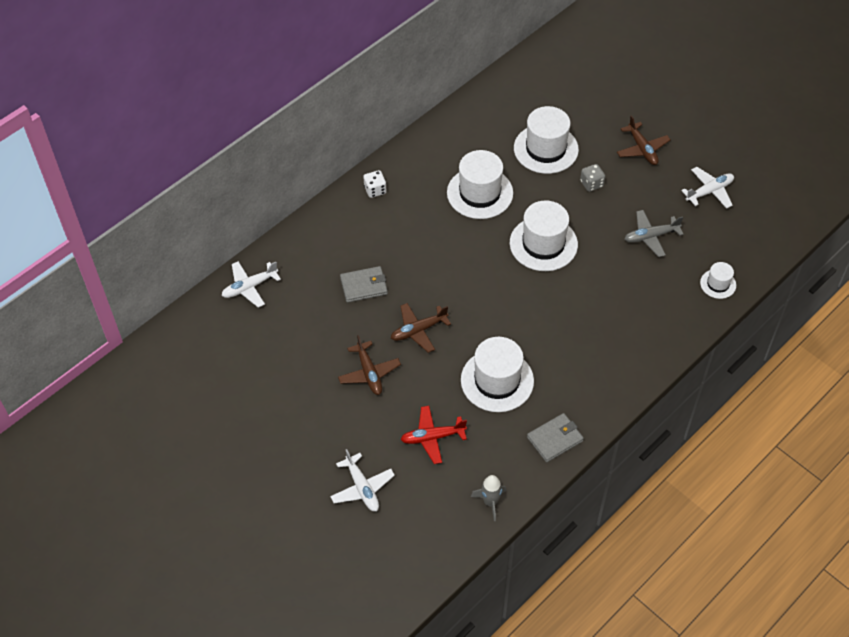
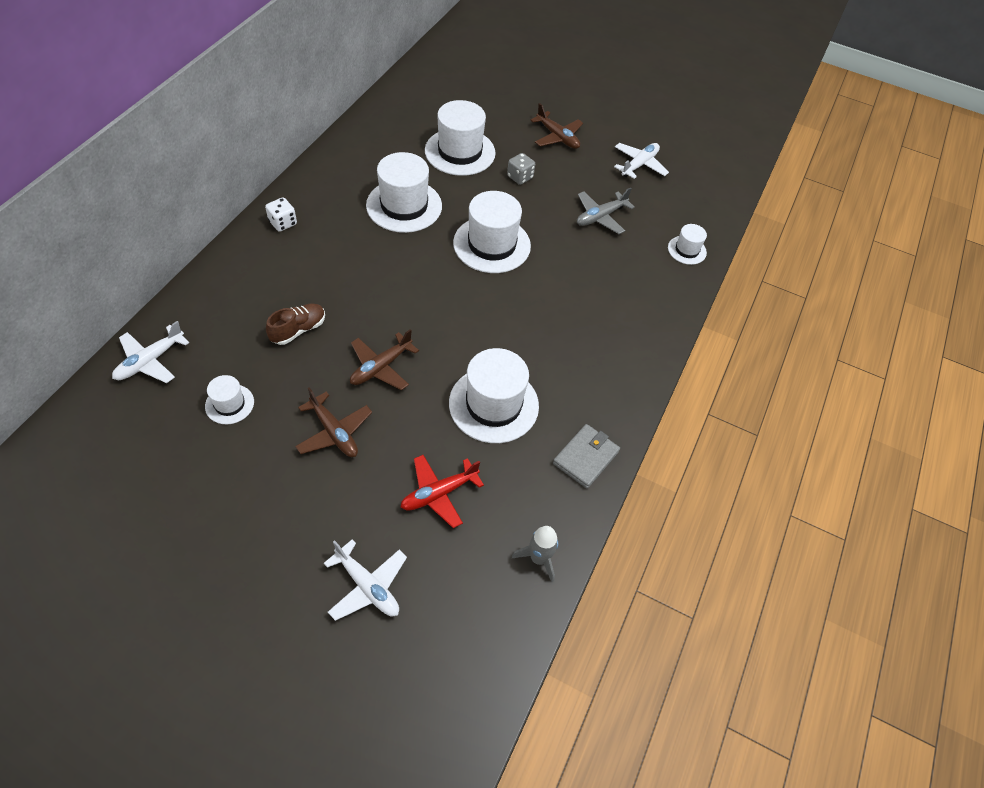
camera: 25 degrees left, 0 degrees up
(299, 333) = (229, 404): none -> white hat
(364, 286) = (298, 330): grey wallet -> brown shoe

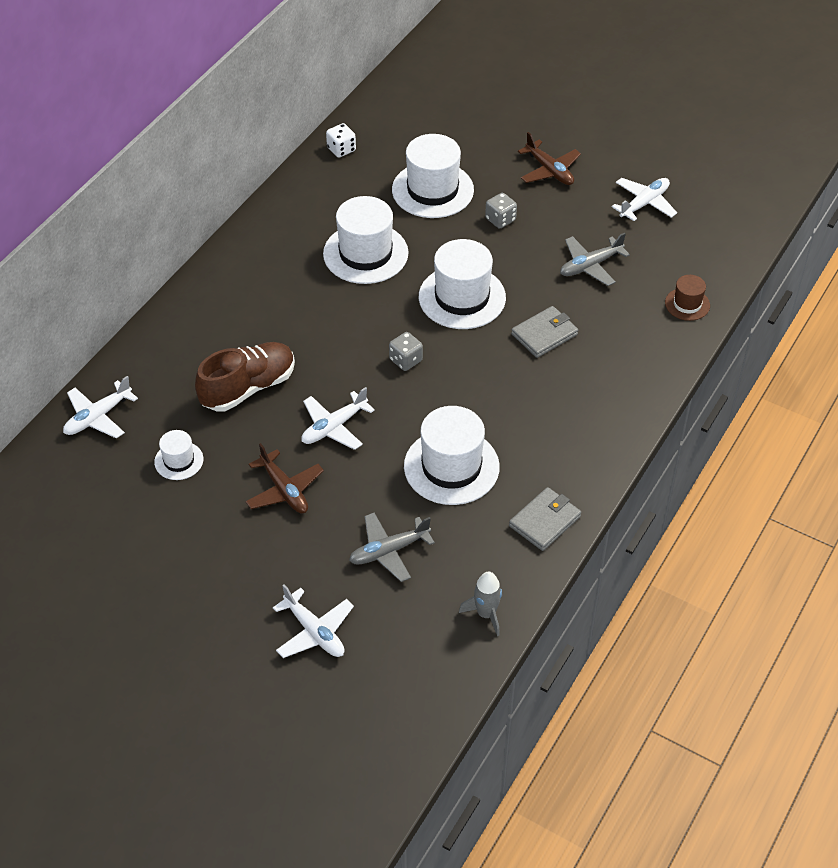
camera: 10 degrees right, 5 degrees down
(283, 223) = (232, 273): white dice -> white dice (341, 149)
(298, 330) = (248, 388): brown shoe -> brown shoe, size x1.63
(380, 367) = (334, 427): brown plane -> white plane
(439, 493) = (389, 551): red plane -> grey plane
(445, 302) = (406, 360): none -> grey dice
(567, 277) = (544, 334): none -> grey wallet
(687, 250) = (687, 304): white hat -> brown hat

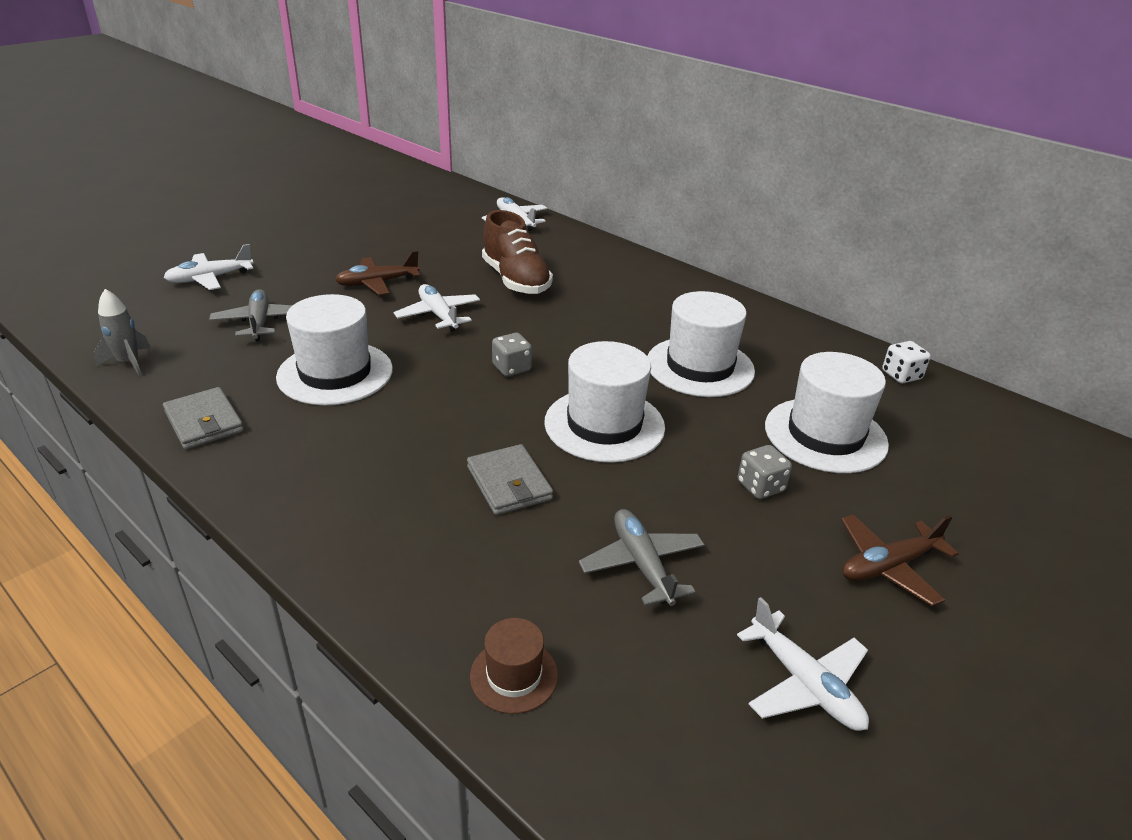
camera: 100 degrees right, 15 degrees down
(179, 460) = (446, 245): white hat -> none

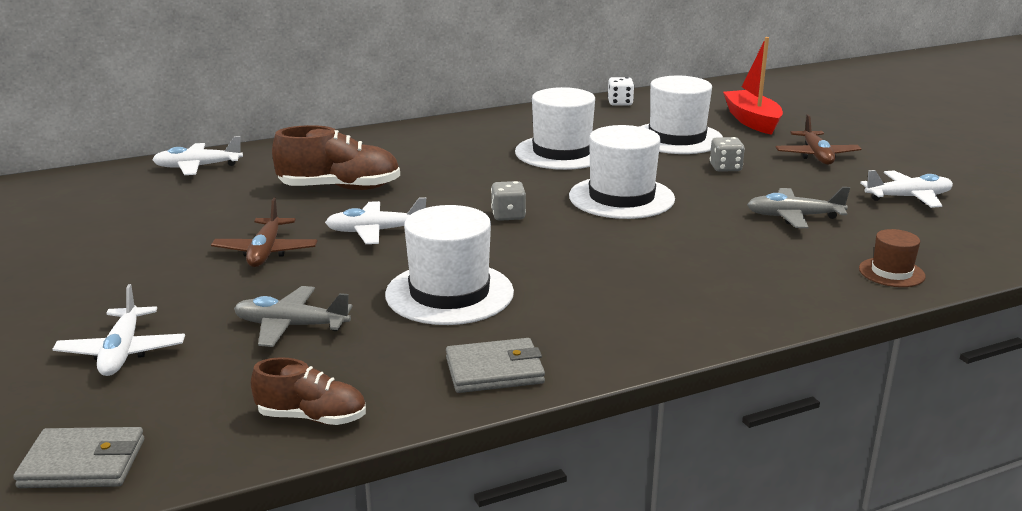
camera: 65 degrees left, 10 degrees down
(128, 363) = (312, 417): grey rocket -> brown shoe
(509, 483) = (681, 242): grey wallet -> grey wallet (83, 463)
(964, 489) = (752, 121): none -> red boat

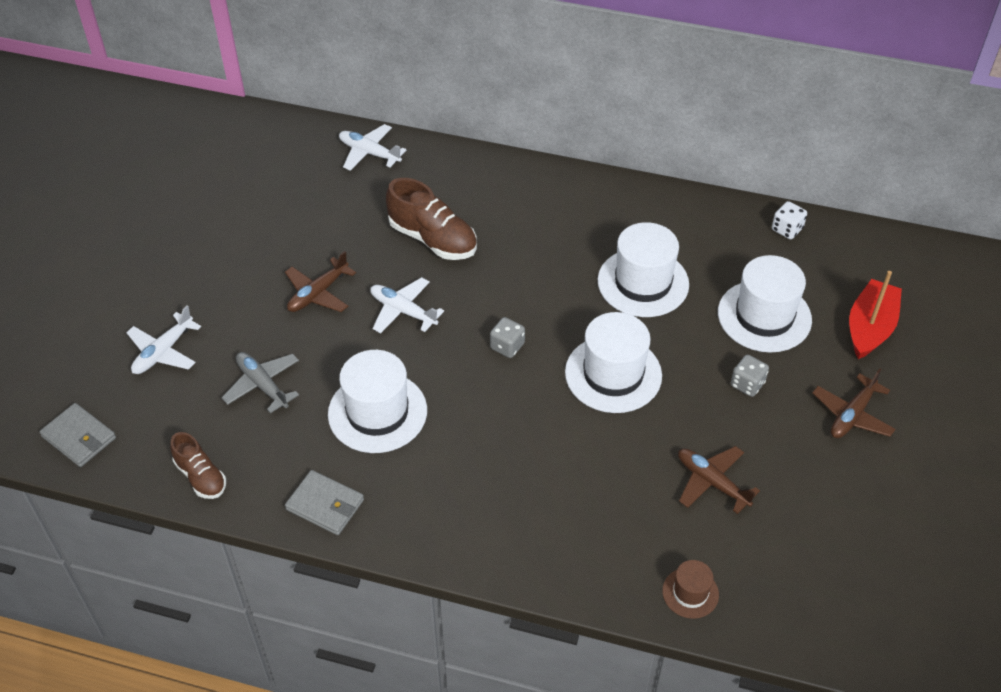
camera: 40 degrees right, 25 degrees up
(793, 217) = (712, 482): grey plane -> brown plane
(908, 197) = (844, 520): white plane -> none

